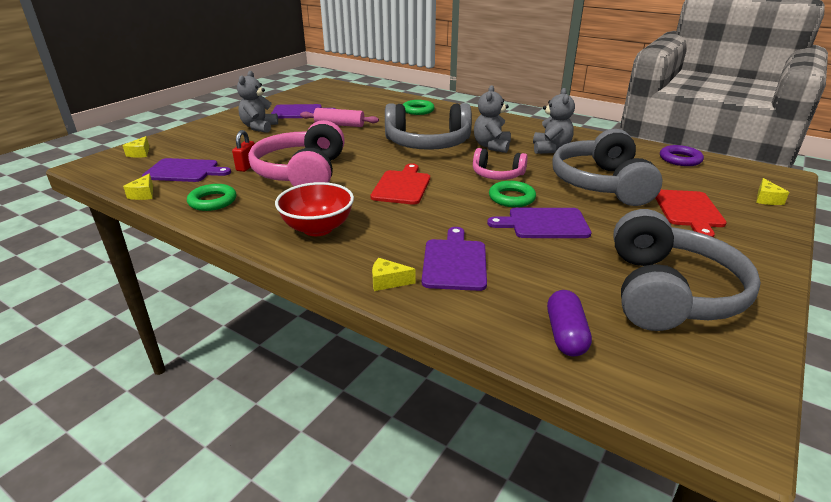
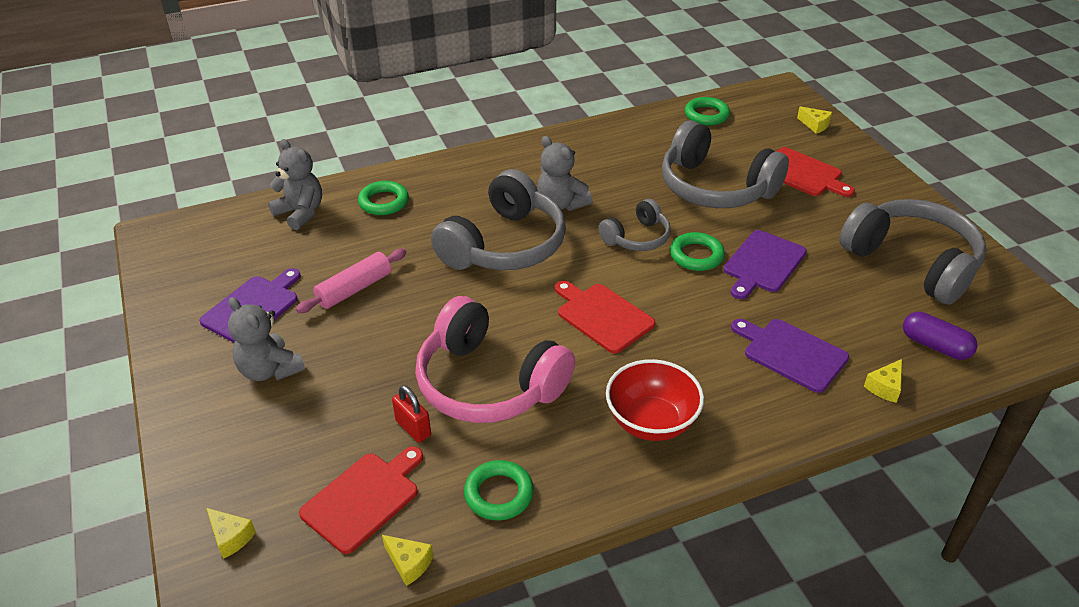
camera: 55 degrees left, 10 degrees up
(184, 171) = (363, 499): purple cutting board -> red cutting board
(388, 281) = (796, 412): yellow cheese -> yellow cheese (885, 387)
(497, 175) = (637, 237): pink headphones -> grey headphones
(550, 149) = (609, 171): grey teddy bear -> grey teddy bear (300, 213)
(680, 159) = (706, 115): purple ring -> green ring

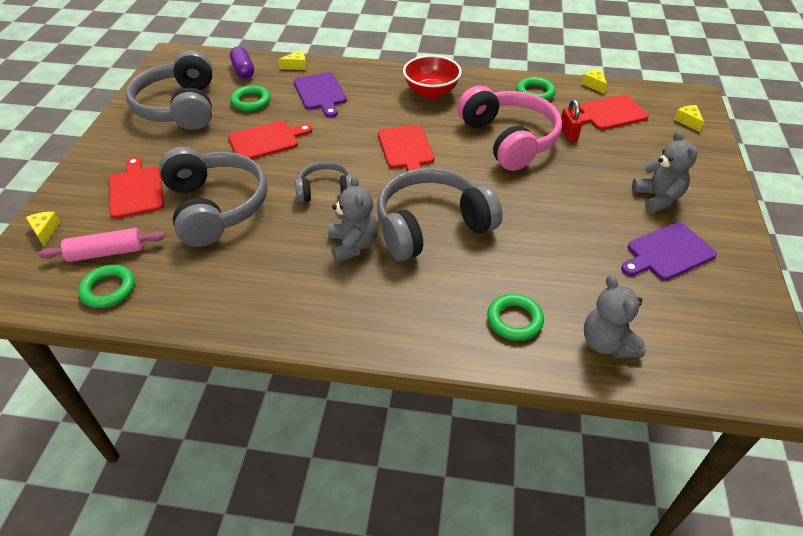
camera: 150 degrees left, 5 degrees up
(354, 289) = (576, 236): pink rolling pin -> pink rolling pin (106, 252)
(696, 255) = (301, 162): green ring -> green ring (251, 101)
(763, 263) = (266, 140): purple cutting board -> red cutting board

